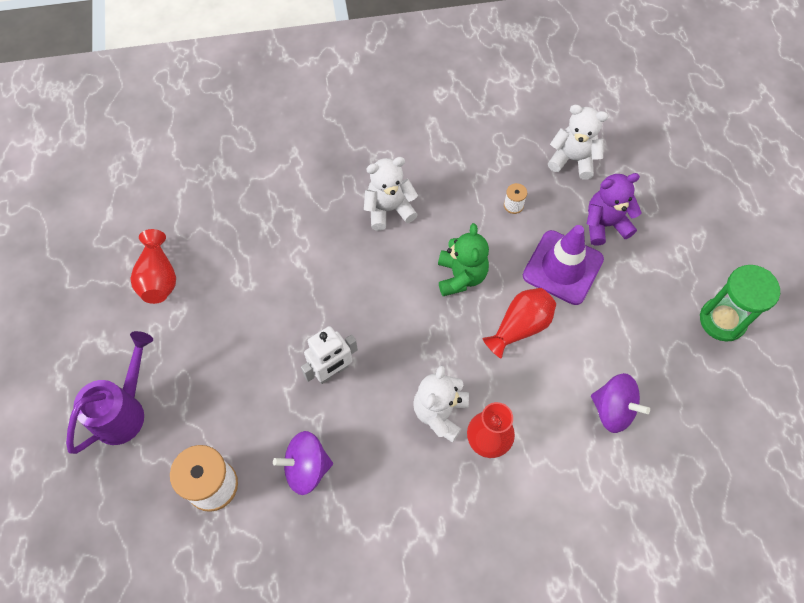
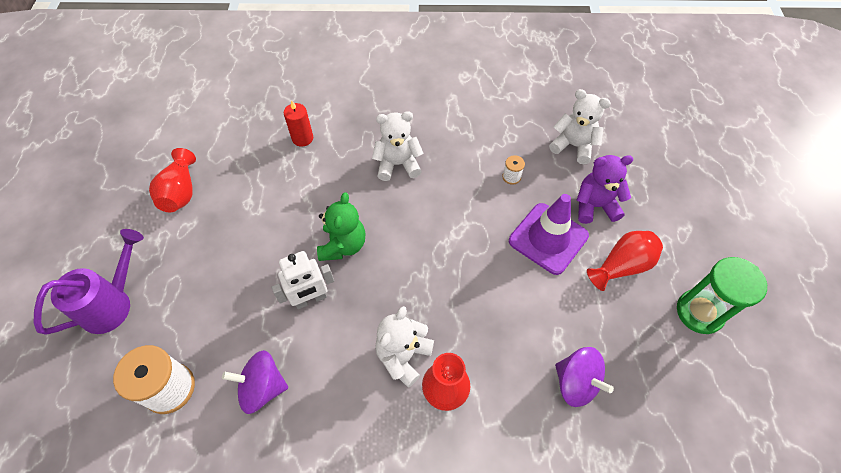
camera: 10 degrees right, 5 degrees down
(277, 194) = (302, 138): none -> red candle
(461, 276) = (450, 232): green teddy bear -> green teddy bear (343, 245)
(520, 327) = (497, 287): red vase -> red vase (622, 266)

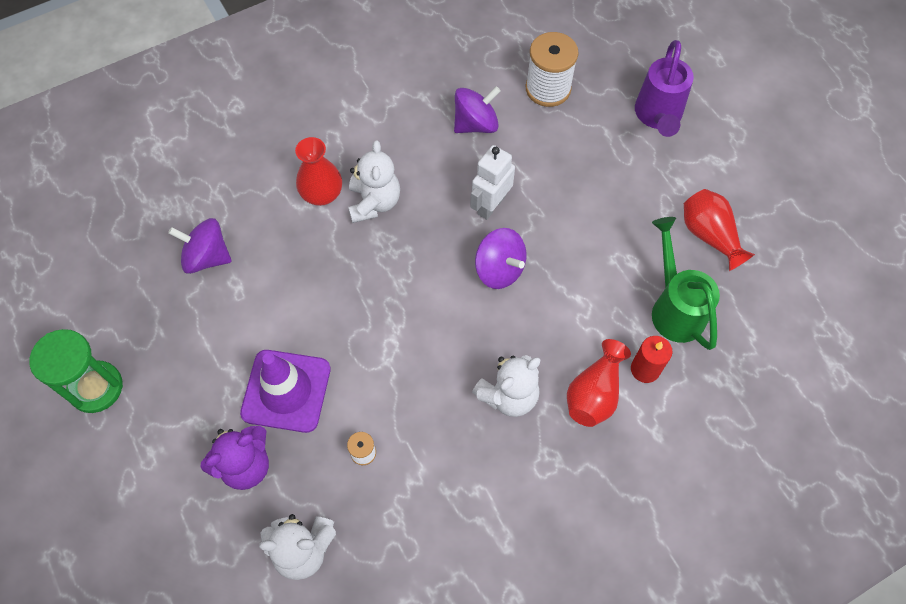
camera: 150 degrees right, 5 degrees up
(250, 162) = (674, 307): none -> green watering can
(343, 245) = (499, 269): green teddy bear -> purple spinning top
(622, 266) = (192, 399): red vase -> red vase (594, 393)

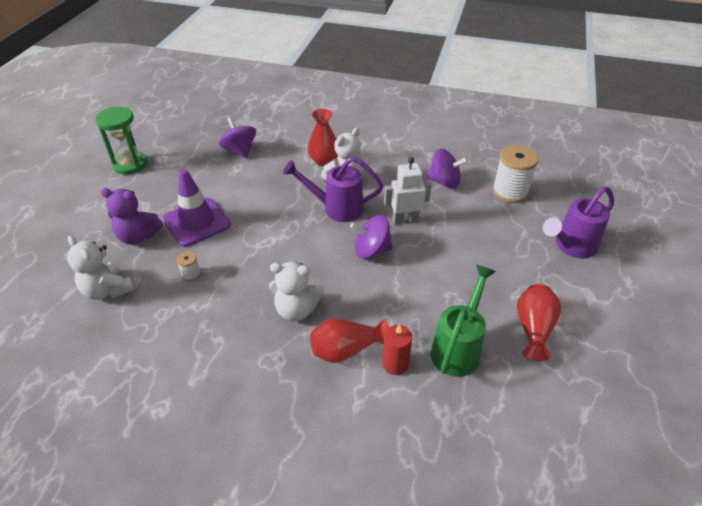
camera: 45 degrees right, 20 degrees down
(409, 247) = (336, 208): none -> purple watering can
(499, 269) = (371, 250): purple spinning top -> purple spinning top turned 90 degrees clockwise

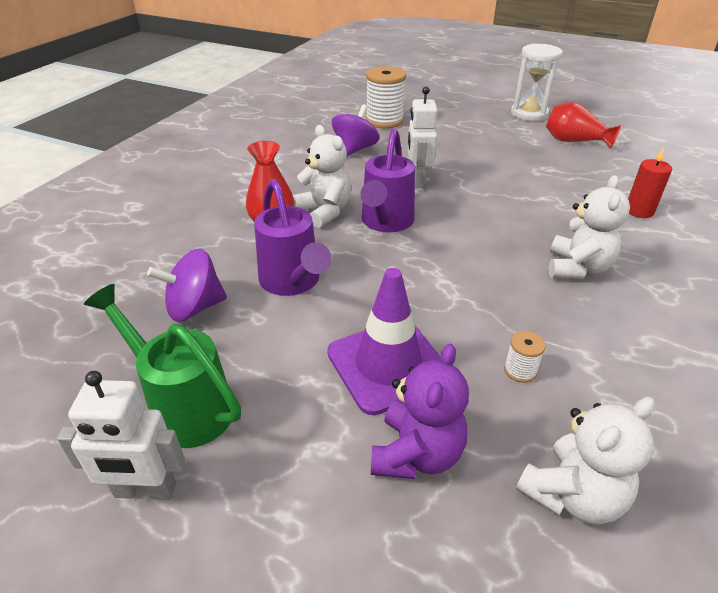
camera: 80 degrees left, 5 degrees down
(130, 164) = (145, 490): green hourglass -> white robot
(346, 350) = (630, 238): red vase -> none
(371, 250) = (469, 206): purple spinning top -> none
(458, 347) = (606, 177): green watering can -> green watering can (183, 406)
(570, 247) = (469, 110): purple watering can -> purple watering can (293, 283)
(590, 295) = (529, 114): none -> white hourglass

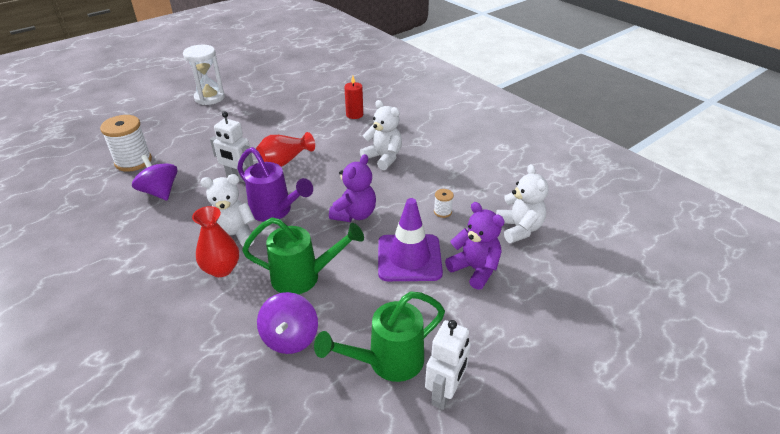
camera: 65 degrees left, 0 degrees up
(293, 283) = (304, 277): purple watering can -> green watering can
(433, 283) = (354, 214): none -> purple teddy bear
(574, 141) = (264, 99): red vase -> red vase (284, 161)

